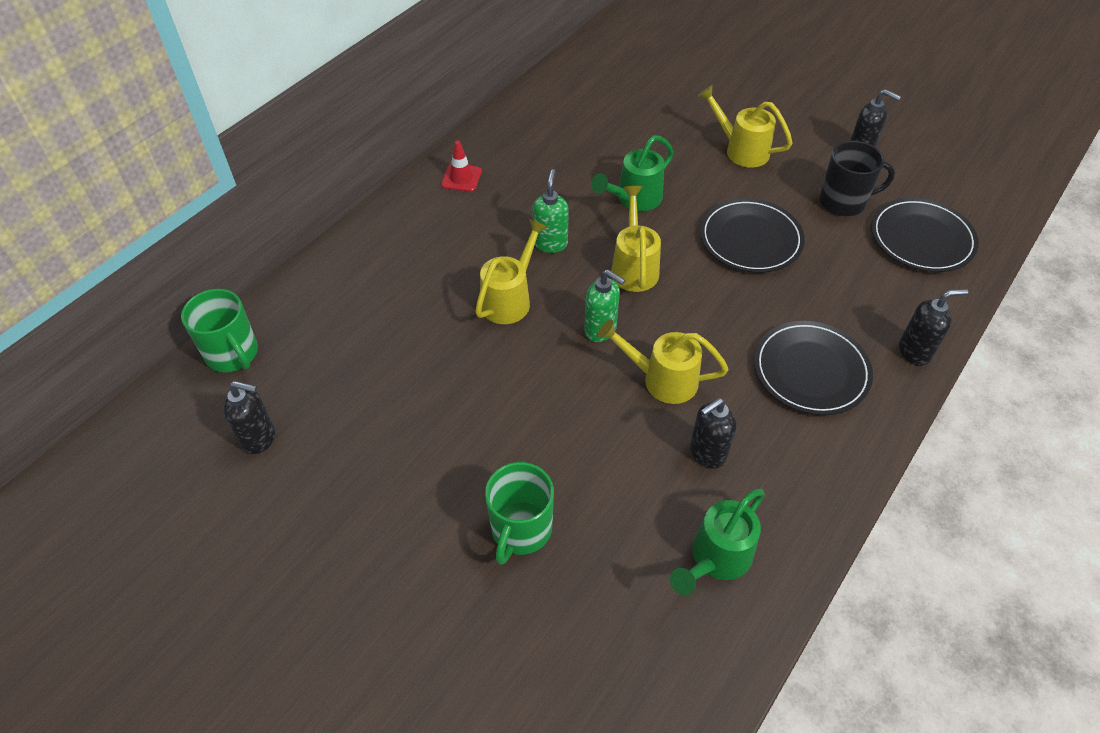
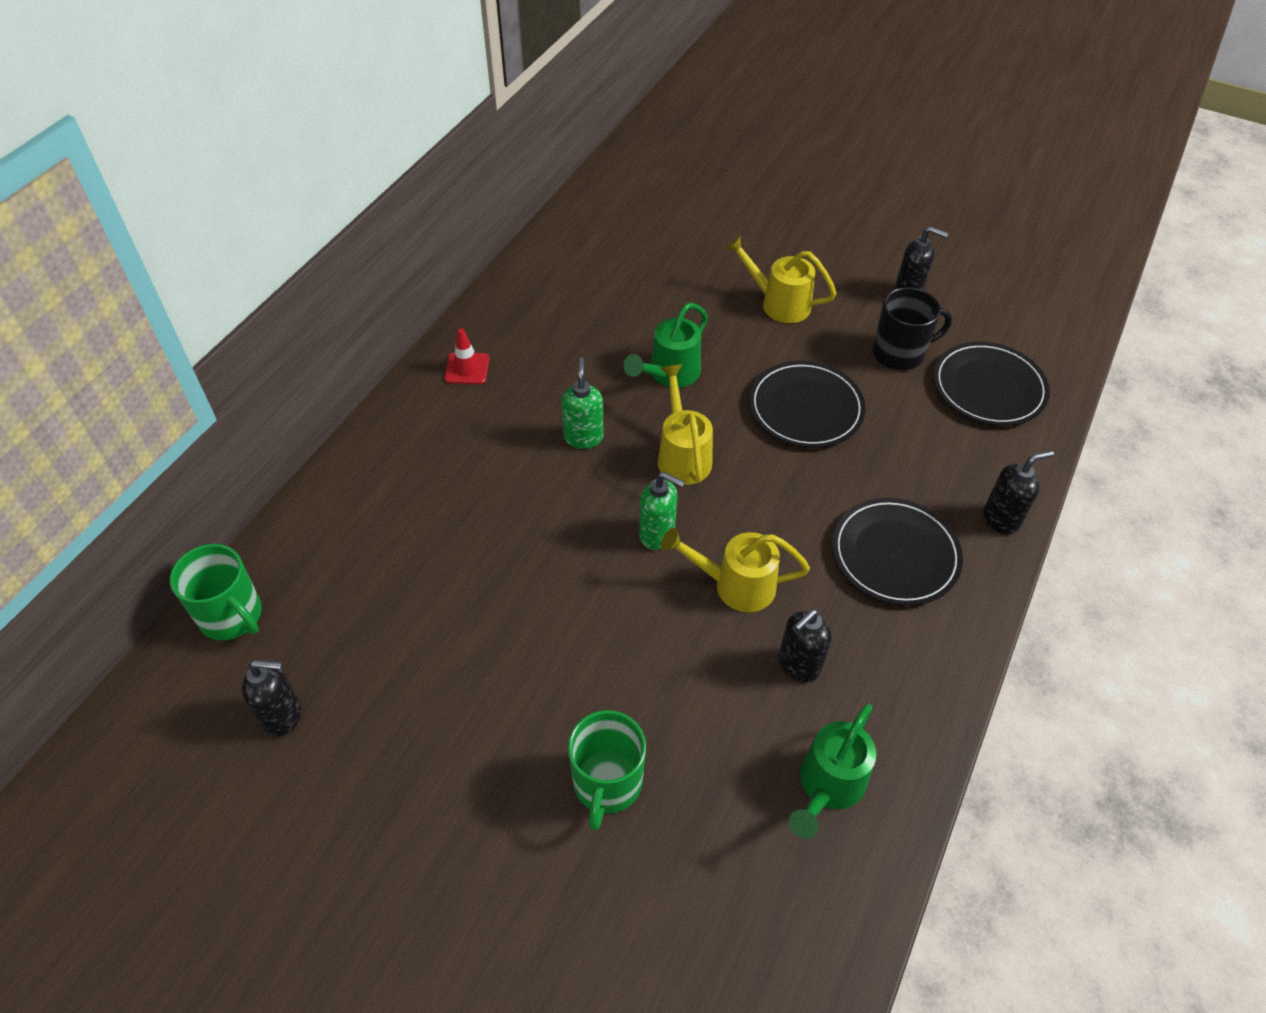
camera: 10 degrees left, 0 degrees up
(510, 299) = (548, 510): yellow watering can -> none

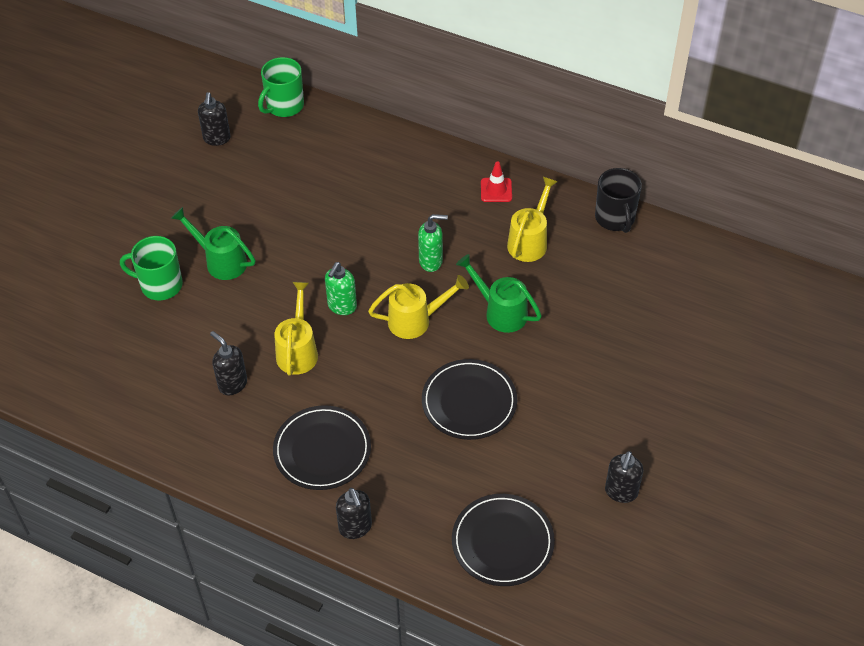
camera: 90 degrees right, 0 degrees up
(779, 303) = (594, 389): yellow watering can -> yellow watering can (529, 241)
(828, 786) = (146, 395): green watering can -> green watering can (221, 261)
(899, 353) = (540, 476): black mug -> black mug (615, 218)

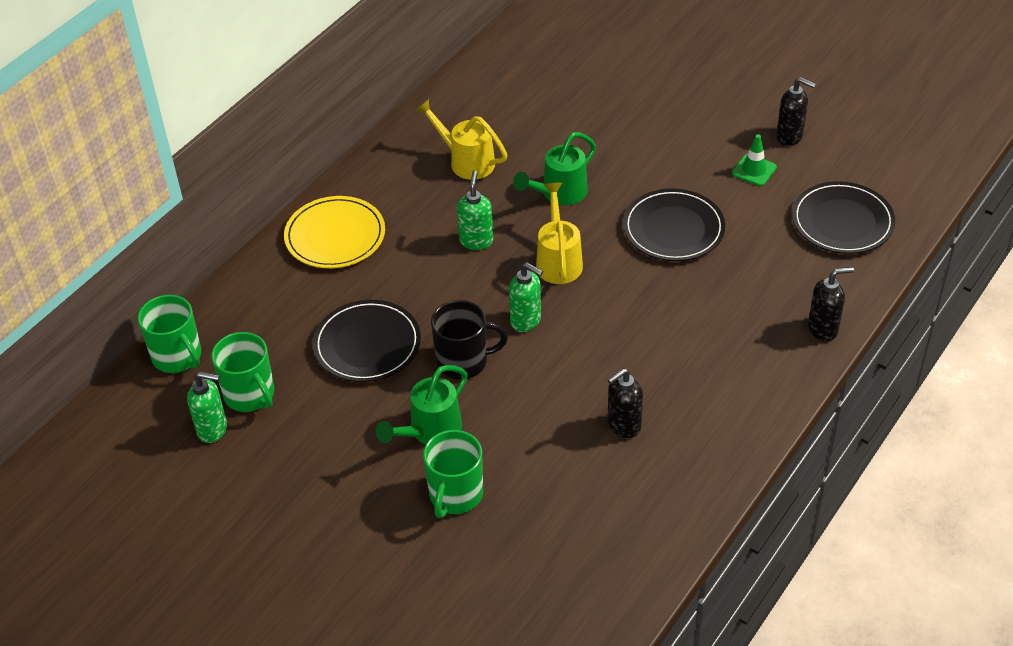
camera: 80 degrees left, 5 degrees down
(217, 139) = (213, 429): black soap dispenser -> green soap dispenser
(250, 152) = (250, 395): none -> green mug
(298, 351) = (584, 363): yellow watering can -> none
(322, 450) = (723, 350): black plate -> black plate (367, 344)
(422, 170) = (335, 236): none -> yellow plate
(496, 190) = (385, 179): red traffic cone -> none
(563, 463) = (754, 170): none -> green traffic cone
(615, 218) = (451, 96): black mug -> black mug (463, 361)

